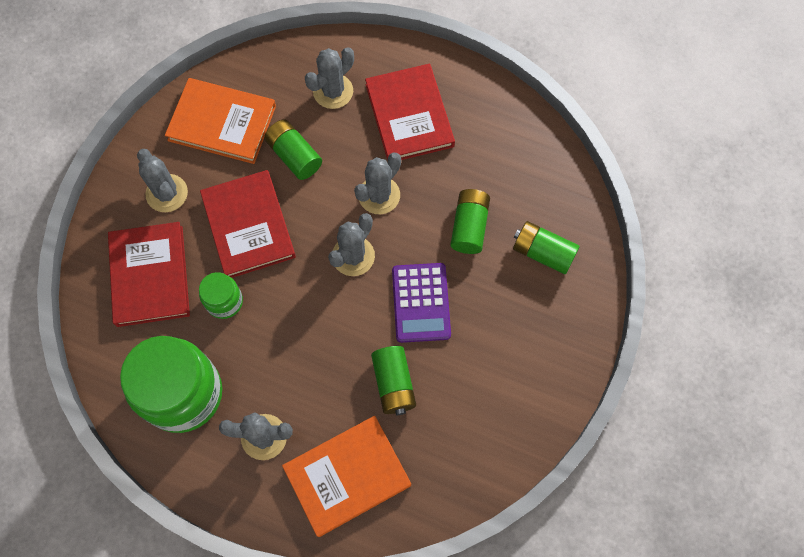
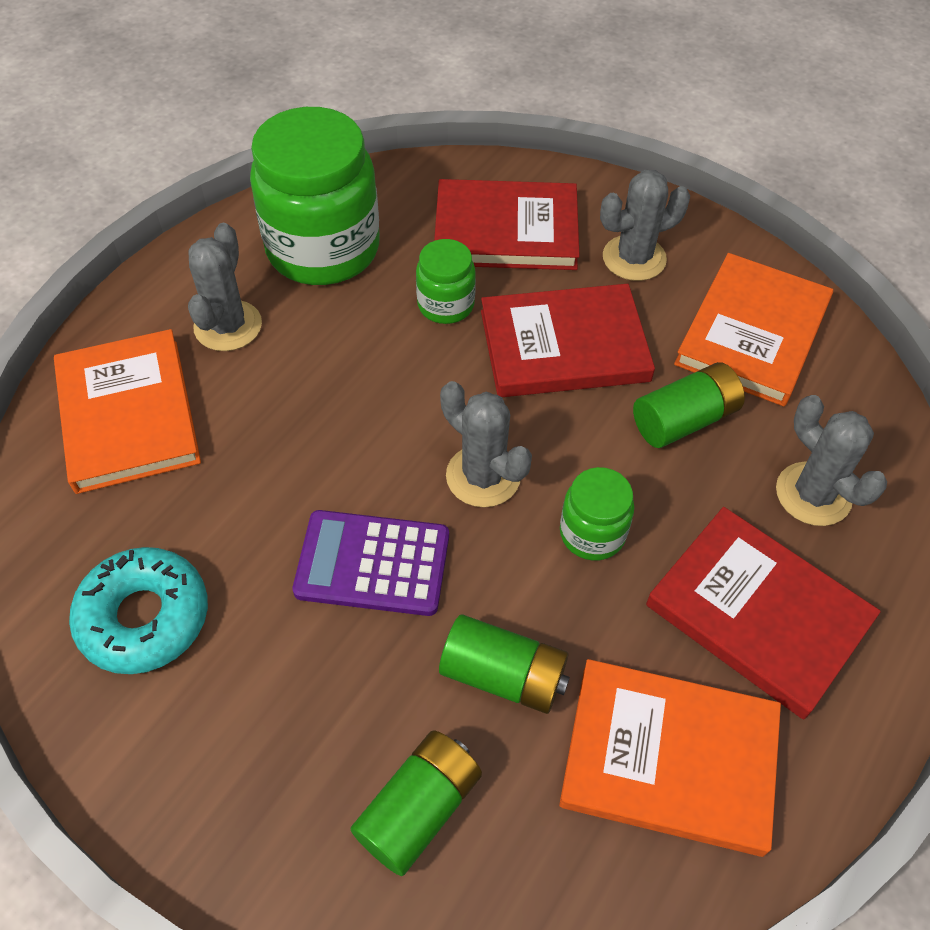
camera: 100 degrees right, 15 degrees down
(379, 195) = (592, 533): grey cactus -> green jar
(394, 384) = (245, 498): green battery -> none
(409, 115) = (758, 613): red book -> red book turned 45 degrees clockwise
(479, 414) = (144, 617): none -> turquoise donut
(492, 150) = (669, 758): none -> orange book

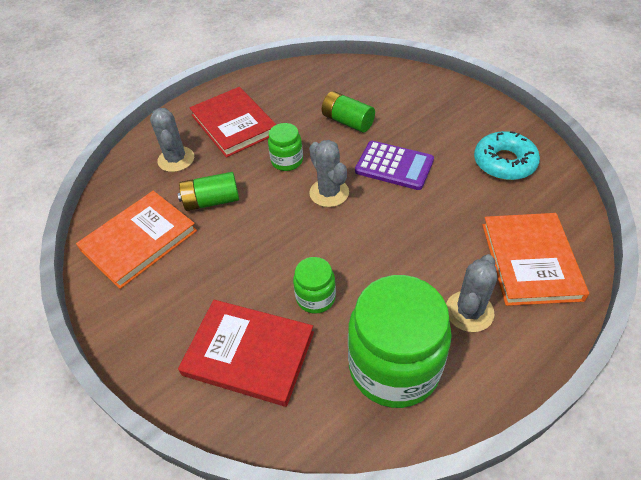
camera: 160 degrees left, 5 degrees down
(418, 809) = (391, 93): green battery -> none
(564, 346) = (253, 254): red book -> none
(634, 258) = (172, 308): grey cactus -> none
(669, 758) = (296, 92): orange book -> none

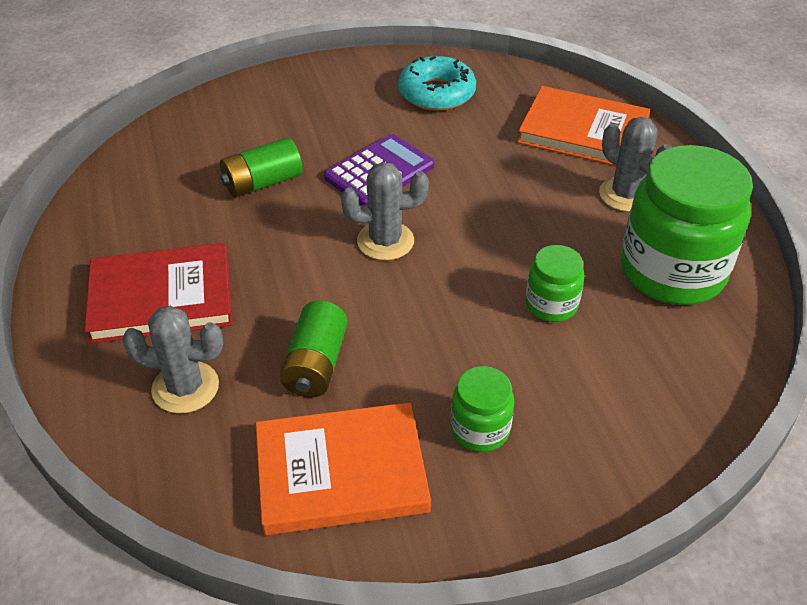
camera: 70 degrees left, 5 degrees down
(139, 240) = (341, 472): orange book -> orange book turned 75 degrees counterclockwise
(249, 353) = (607, 389): red book -> none
(287, 161) = (293, 263): green jar -> green jar (480, 430)

